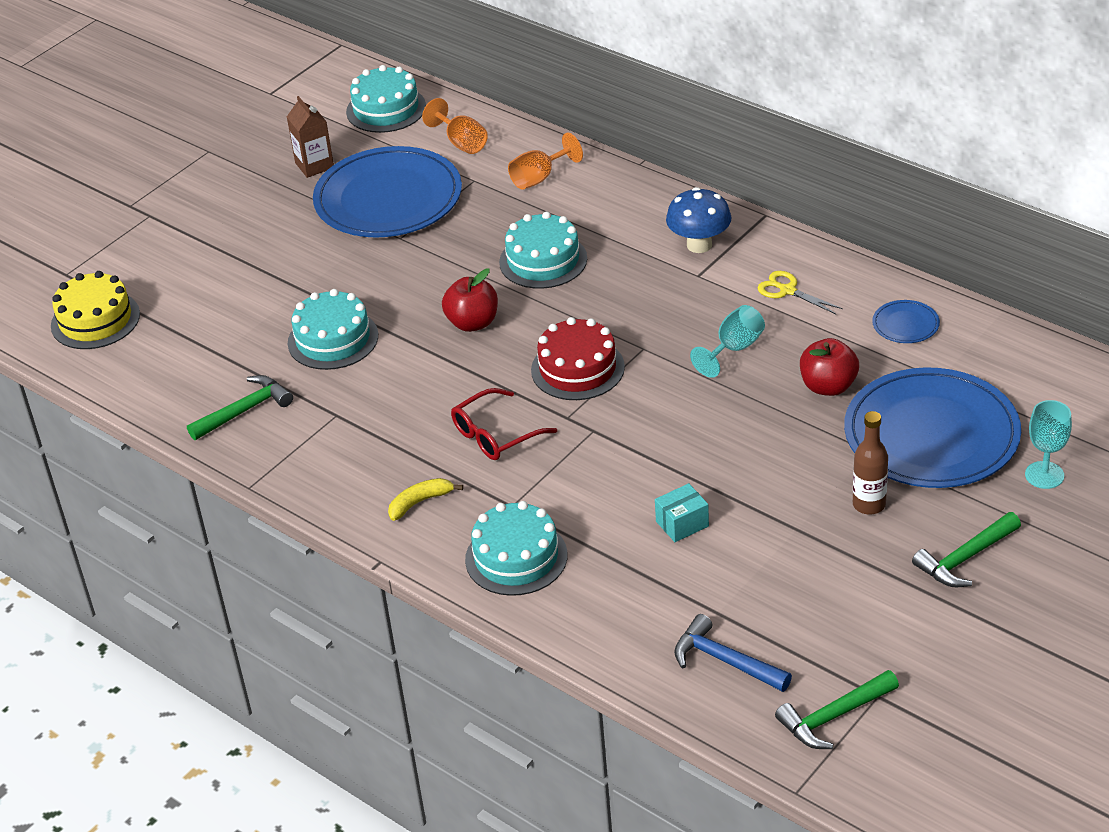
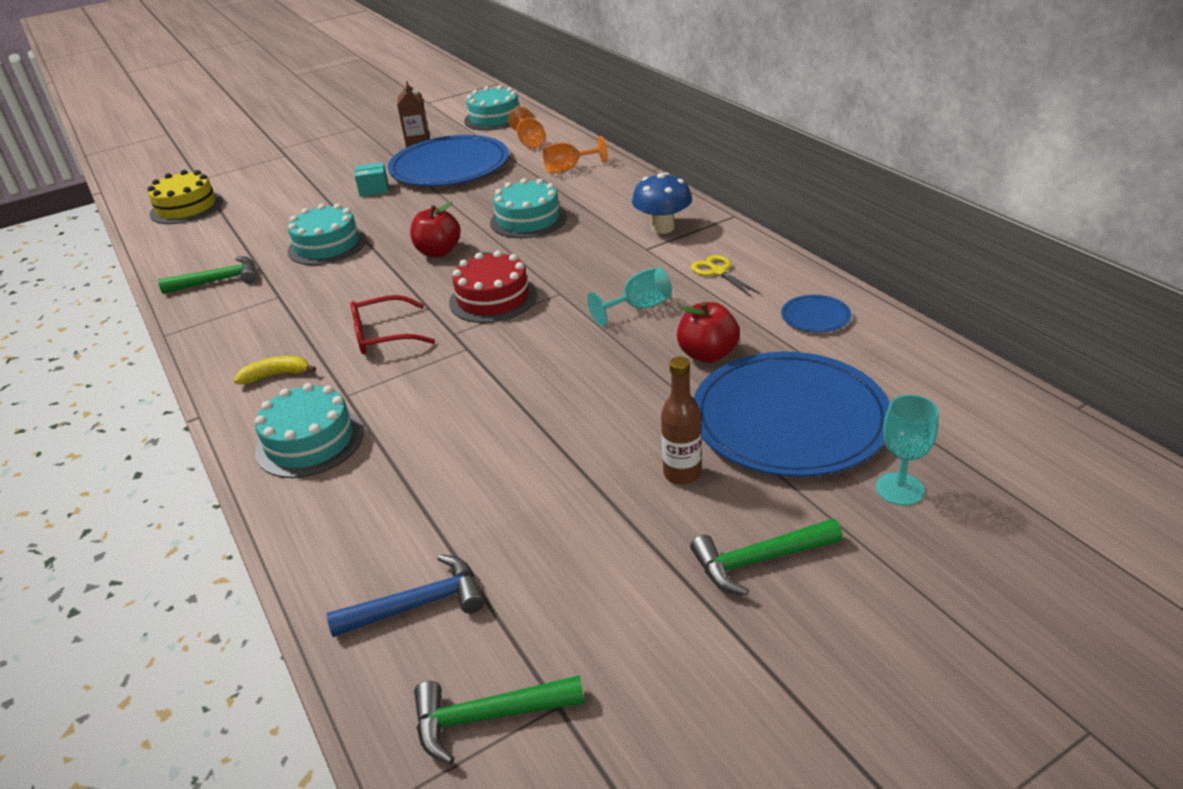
camera: 20 degrees right, 5 degrees down
(682, 524) = (482, 447): turquoise box -> turquoise box (374, 189)
(725, 661) = (418, 605): blue hammer -> blue hammer turned 105 degrees clockwise

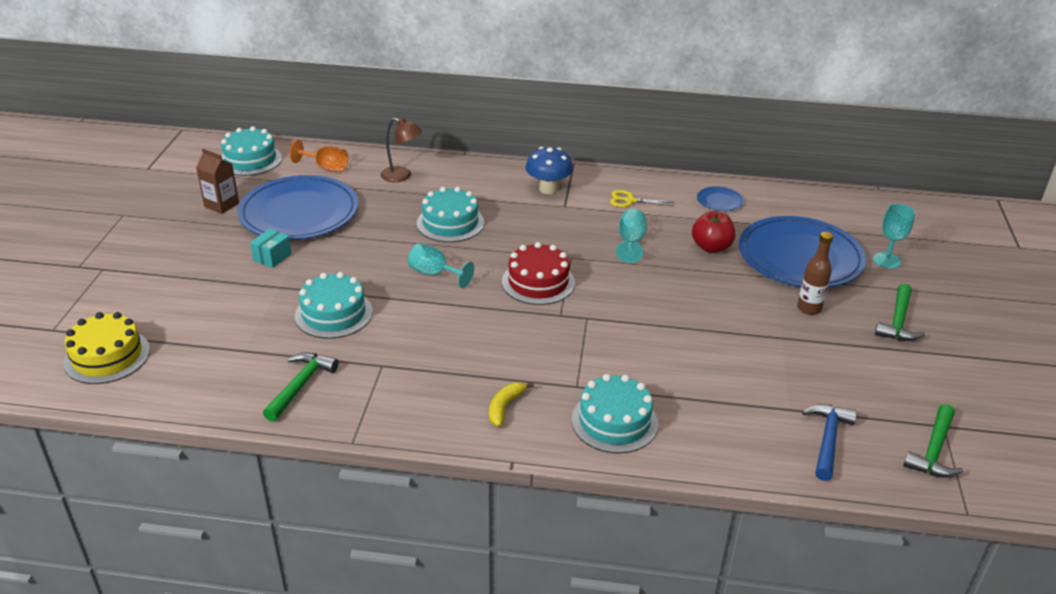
camera: 55 degrees left, 0 degrees up
(384, 335) = (519, 341): red glasses -> none
(438, 252) = (434, 274): red apple -> turquoise goblet
(569, 169) = (402, 176): orange goblet -> brown lamp

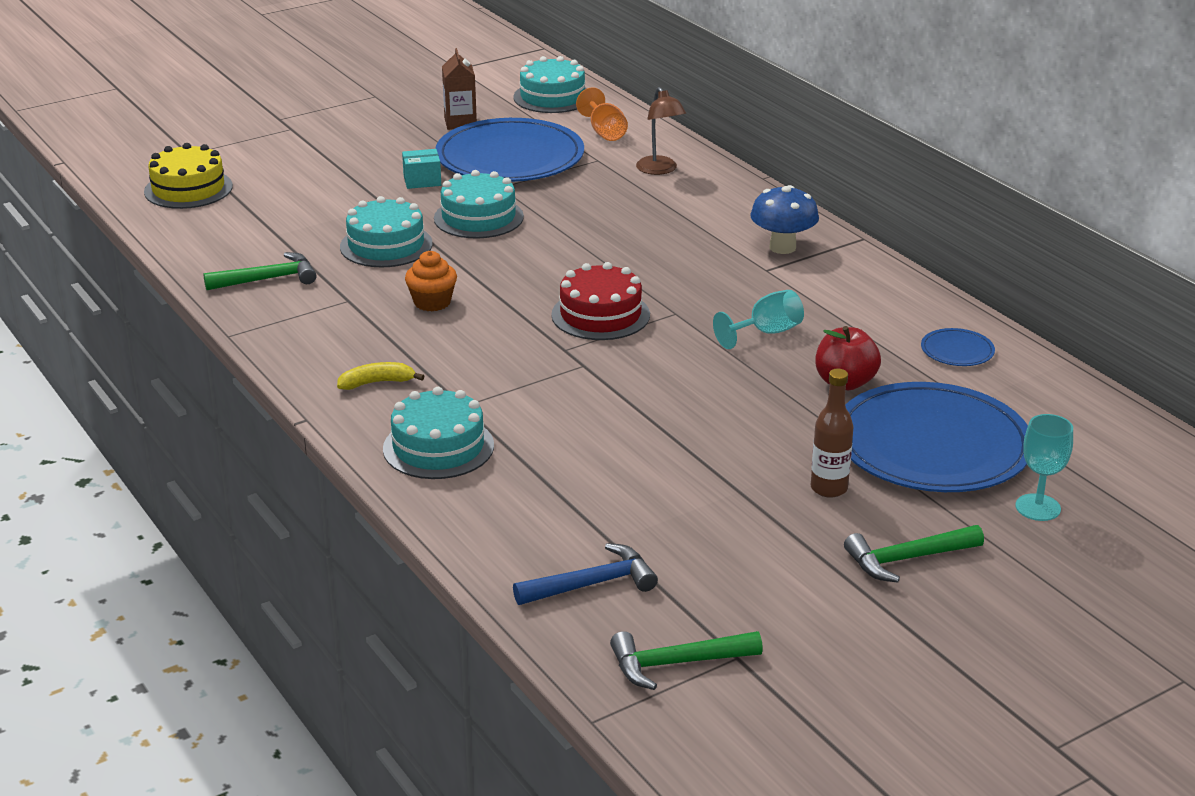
camera: 50 degrees right, 5 degrees down
(434, 274) = (524, 260): turquoise goblet -> none
(435, 333) = (432, 302): none -> orange cupcake
(450, 223) = (622, 229): turquoise cake -> turquoise cake (478, 217)
(630, 200) = (850, 299): yellow scissors -> none

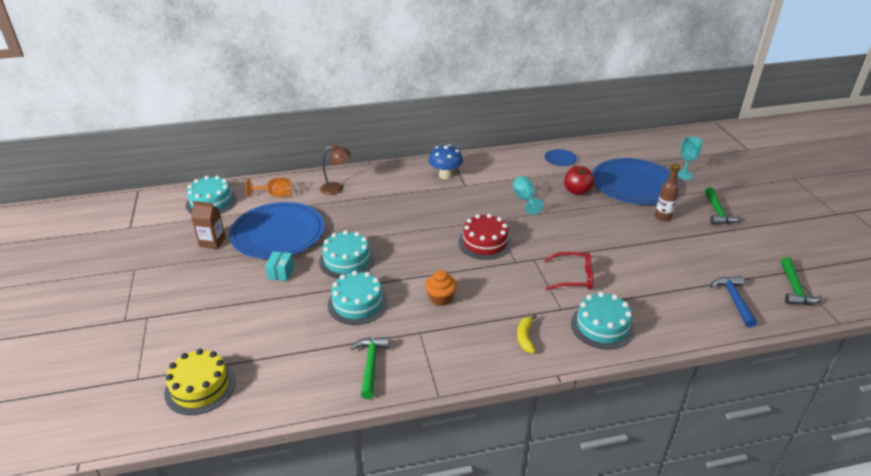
camera: 70 degrees left, 5 degrees up
(555, 407) = (573, 277): none -> red glasses

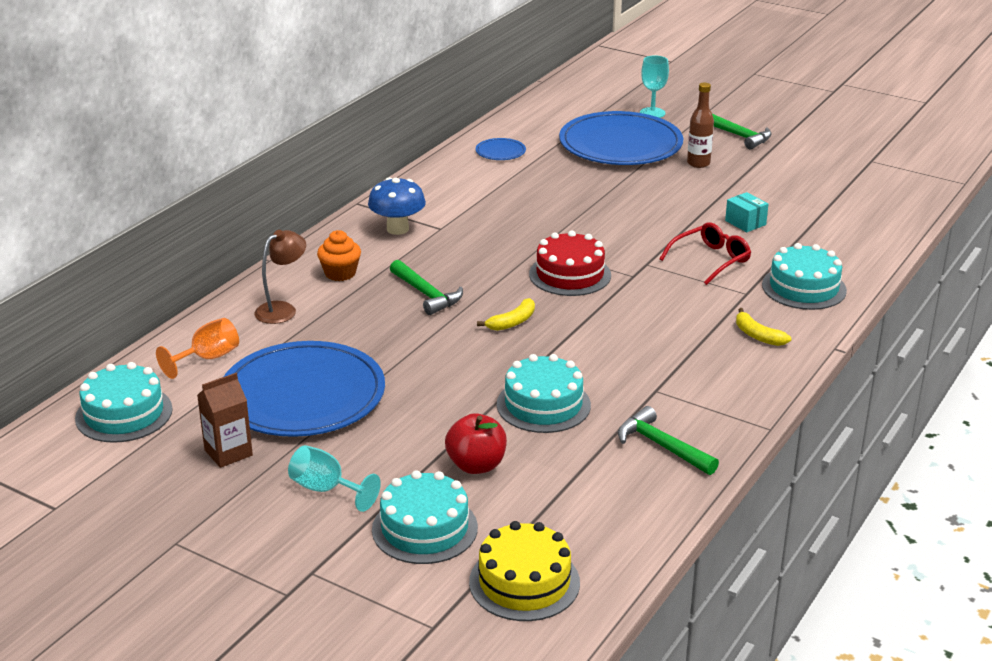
camera: 45 degrees left, 5 degrees down
(281, 273) = (393, 429): turquoise box -> turquoise box (745, 223)
(347, 260) = (449, 373): turquoise cake -> turquoise cake (424, 528)
(416, 252) = (512, 322): none -> yellow banana
(441, 298) = (620, 349): orange cupcake -> orange cupcake (340, 273)
(525, 200) = (536, 211): turquoise goblet -> turquoise goblet (326, 489)
(577, 191) = (575, 177): red apple -> red apple (476, 465)
(734, 300) = (868, 206): blue hammer -> none
(794, 289) = (896, 173): green hammer -> green hammer (426, 294)

